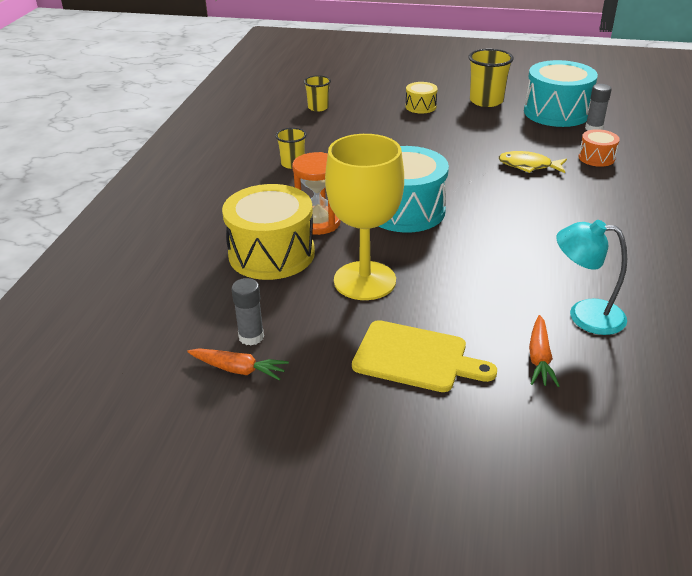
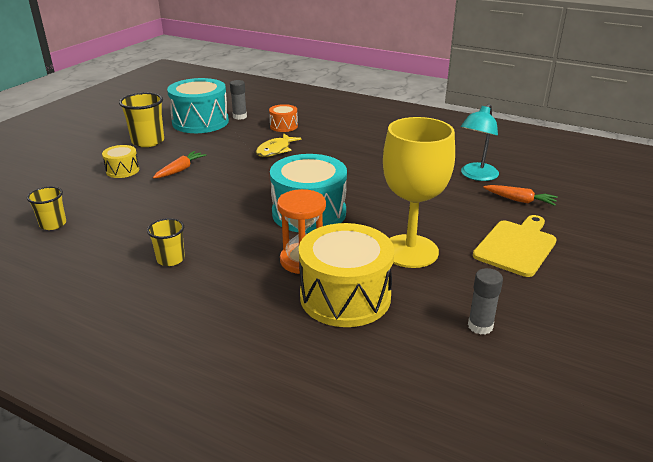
camera: 75 degrees left, 5 degrees down
(238, 369) = (527, 340): orange carrot -> orange carrot (180, 170)

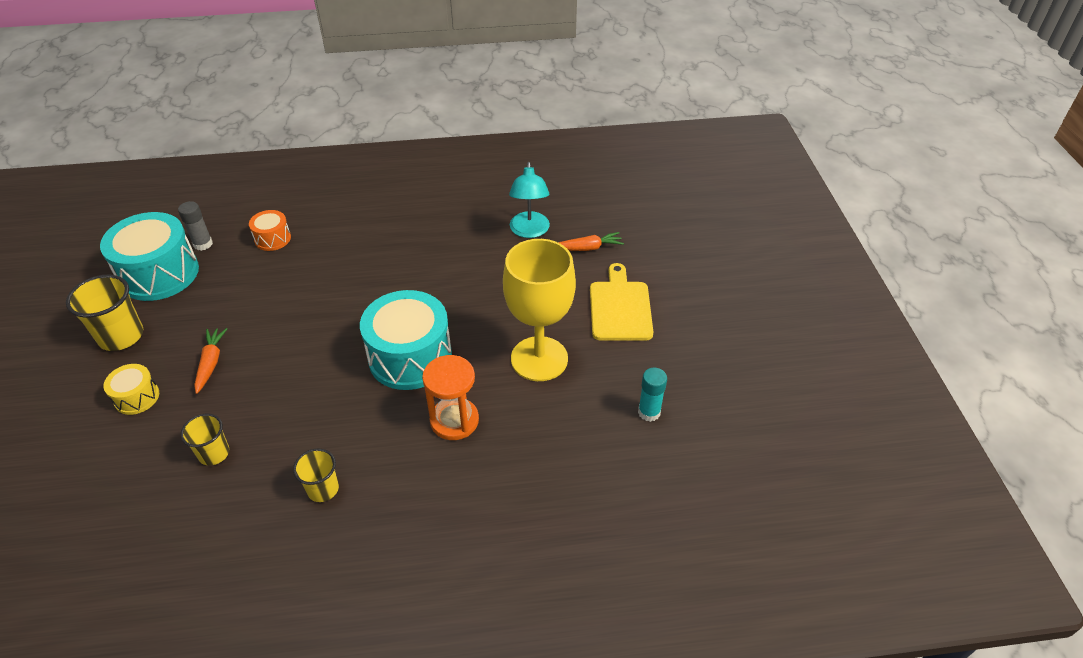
camera: 35 degrees left, 15 degrees up
(53, 224) = (135, 517): yellow cup -> yellow cup (214, 453)
(275, 150) = (297, 282): yellow fish -> none
(345, 296) = (524, 441): yellow drum -> none
(480, 326) = (649, 412): grey glue stick -> turquoise glue stick

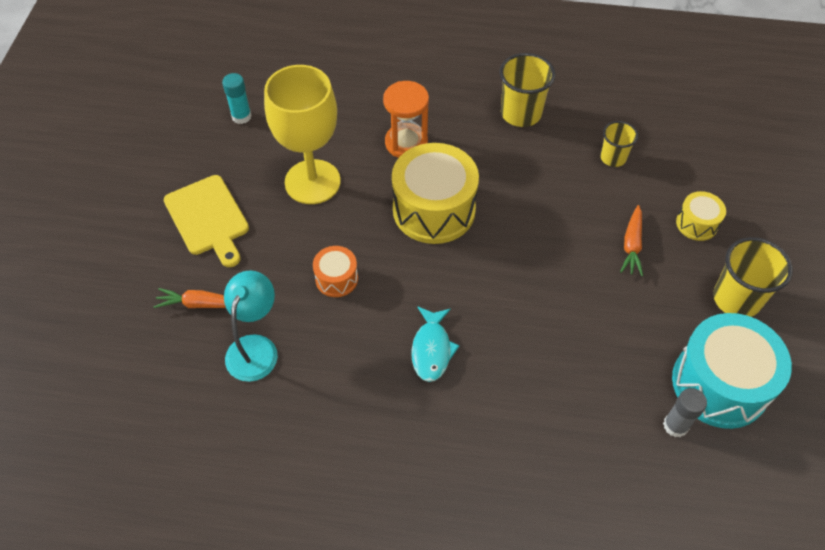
camera: 165 degrees left, 10 degrees up
(273, 239) = (583, 413): orange drum -> orange drum (336, 279)
(323, 489) = (521, 113): yellow cup -> yellow cup, size x1.62
(392, 254) = (432, 349): none -> turquoise fish
(410, 357) = (434, 209): turquoise drum -> yellow drum
(620, 307) = (208, 218): yellow cutting board -> yellow cutting board turned 45 degrees counterclockwise

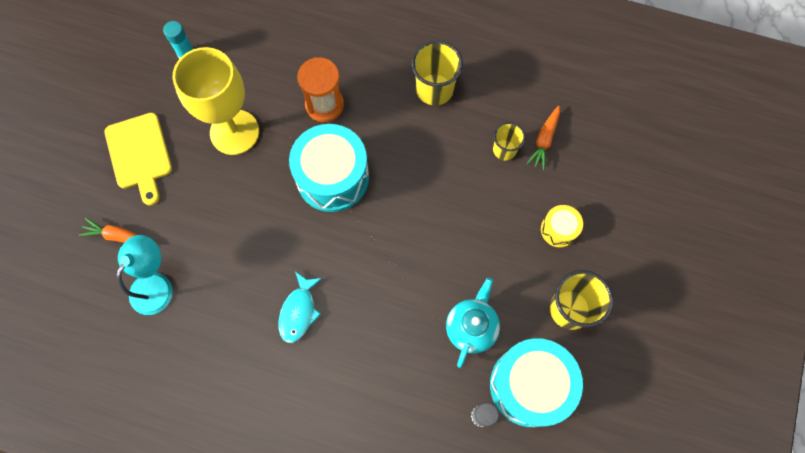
camera: 10 degrees right, 15 degrees up
(336, 279) = (235, 231): orange drum -> none
(434, 209) = (332, 177): yellow drum -> turquoise drum
(632, 245) = (495, 241): orange carrot -> orange carrot (544, 140)
(634, 334) = (471, 327): none -> turquoise teapot

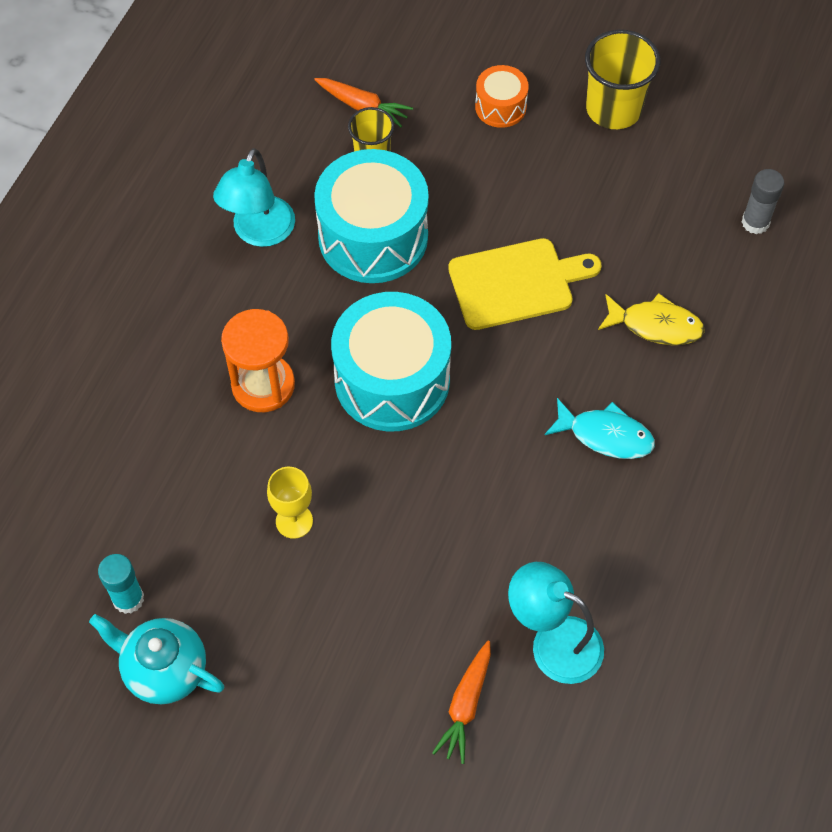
camera: 85 degrees left, 10 degrees down
(139, 154) = (317, 675): yellow cutting board -> yellow cutting board (516, 283)
(234, 132) = (294, 521): yellow goblet -> yellow goblet, size x0.45
(386, 343) = (655, 325): none -> yellow fish
(434, 89) = (259, 233): yellow cup -> turquoise lamp
(471, 327) = (635, 221): turquoise teapot -> turquoise teapot (164, 670)
(529, 385) = (715, 165): turquoise drum -> turquoise drum (373, 236)
(558, 229) = (500, 107): yellow drum -> orange drum

